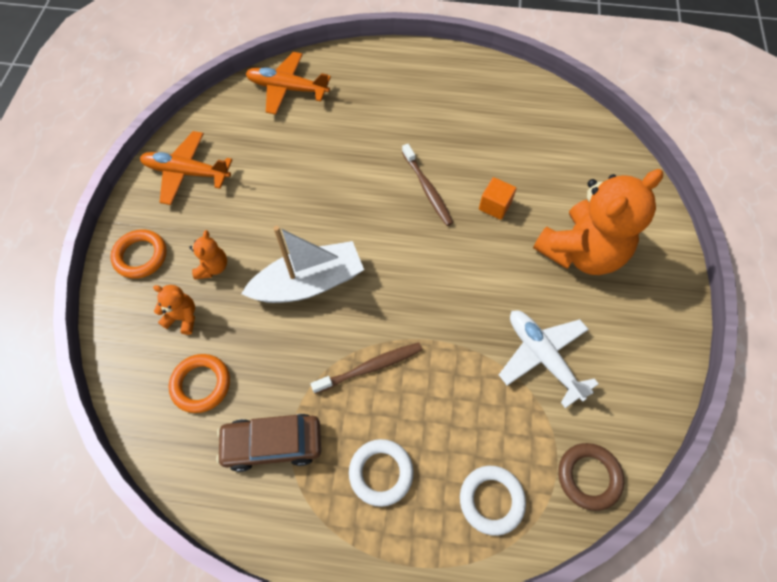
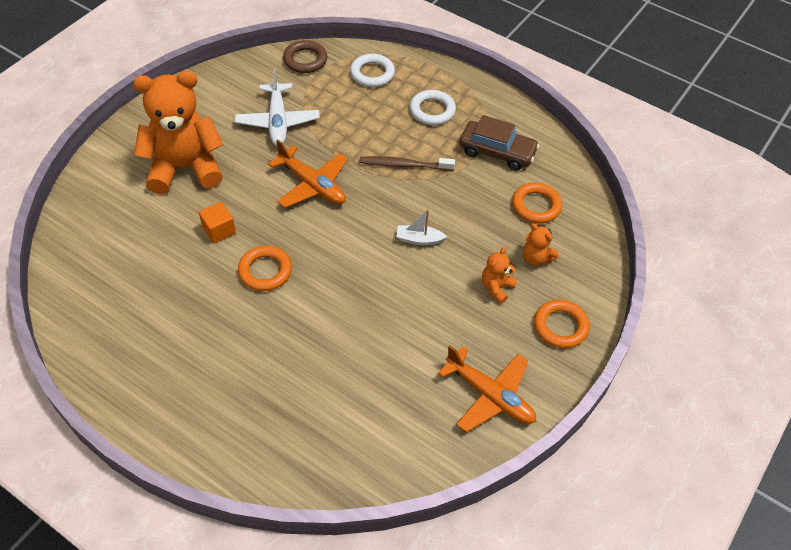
camera: 155 degrees left, 10 degrees down
(287, 89) = (332, 455): orange plane -> orange plane (312, 185)
(309, 283) = (419, 239): white boat -> white boat, size x0.45
(427, 189) = (265, 271): brown toothbrush -> orange ring

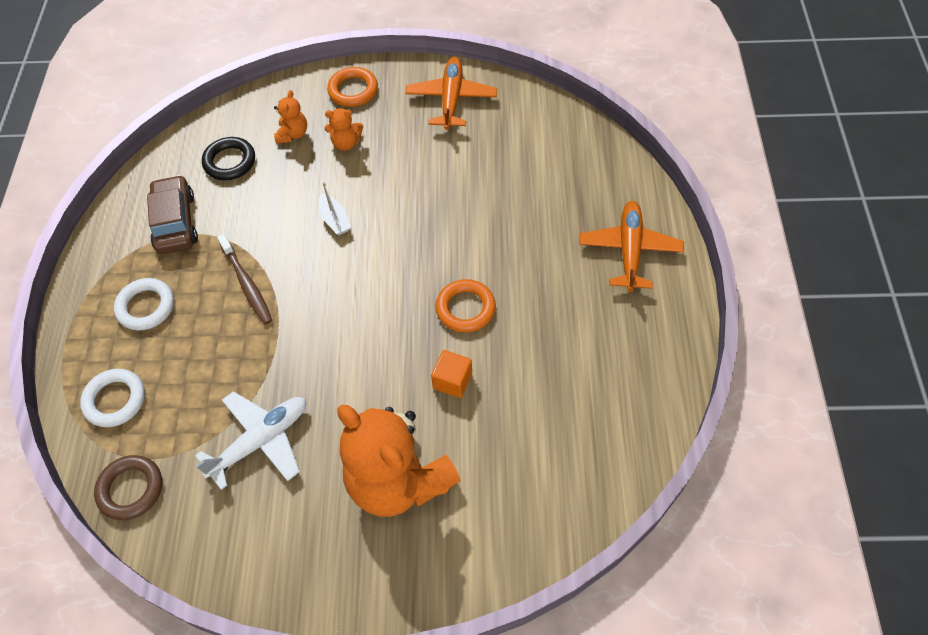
camera: 120 degrees left, 5 degrees up
(312, 185) = (331, 343): orange plane -> orange plane (629, 250)
(536, 206) = (230, 162): orange ring -> black ring

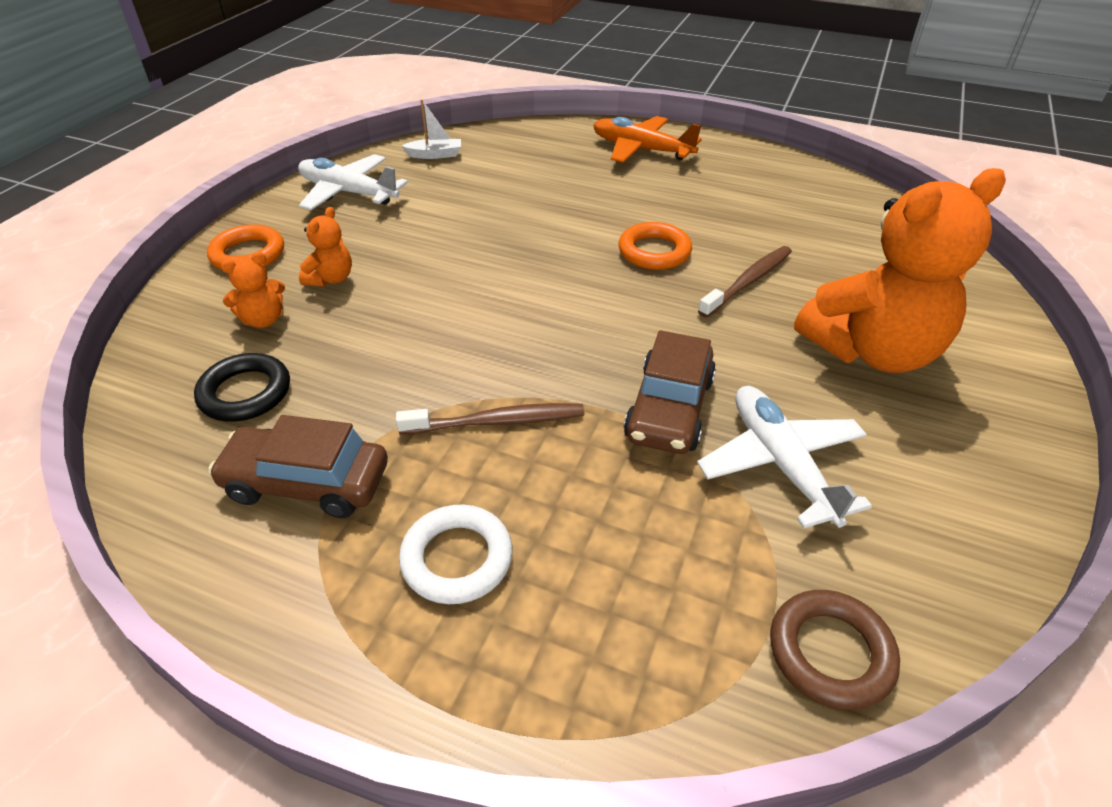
camera: 70 degrees left, 15 degrees down
(115, 400) = (635, 645): white ring -> none
(289, 368) = (669, 409): none -> brown car
(293, 134) = (263, 320): orange teddy bear -> orange teddy bear turned 120 degrees clockwise
(335, 220) = (450, 315): white boat -> white boat (435, 155)
(451, 99) = (348, 193): orange plane -> white plane
(452, 381) = (748, 282): orange cube -> brown toothbrush

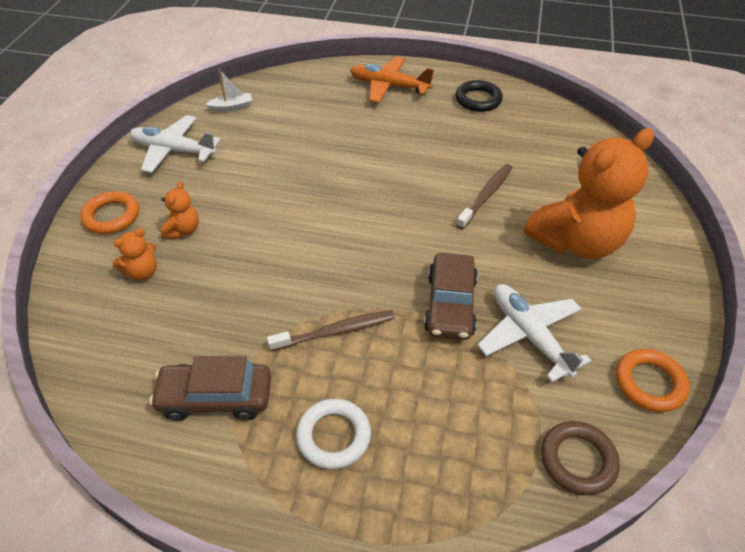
camera: 10 degrees left, 5 degrees up
(245, 393) = (149, 334): black ring -> black ring (478, 100)
(654, 251) = (416, 178): orange ring -> orange ring (649, 383)

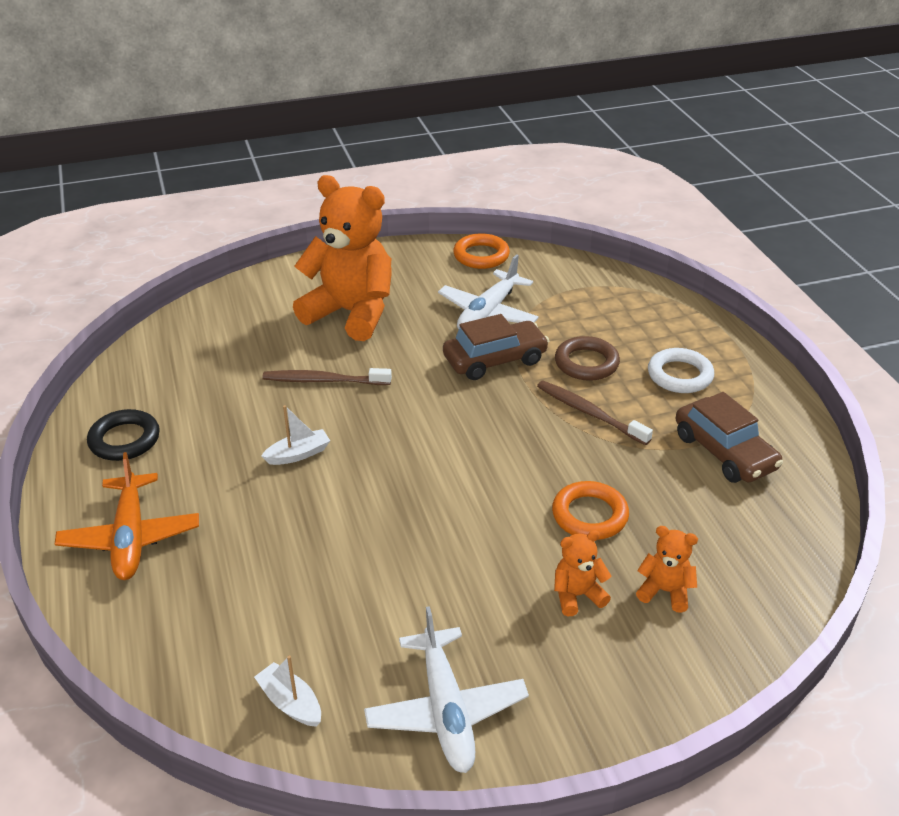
camera: 120 degrees left, 10 degrees down
(111, 216) = (621, 688): orange ring -> orange ring (589, 515)
(411, 160) = (298, 454): none -> white boat
(577, 460) = (576, 271): brown ring -> brown ring (586, 363)

